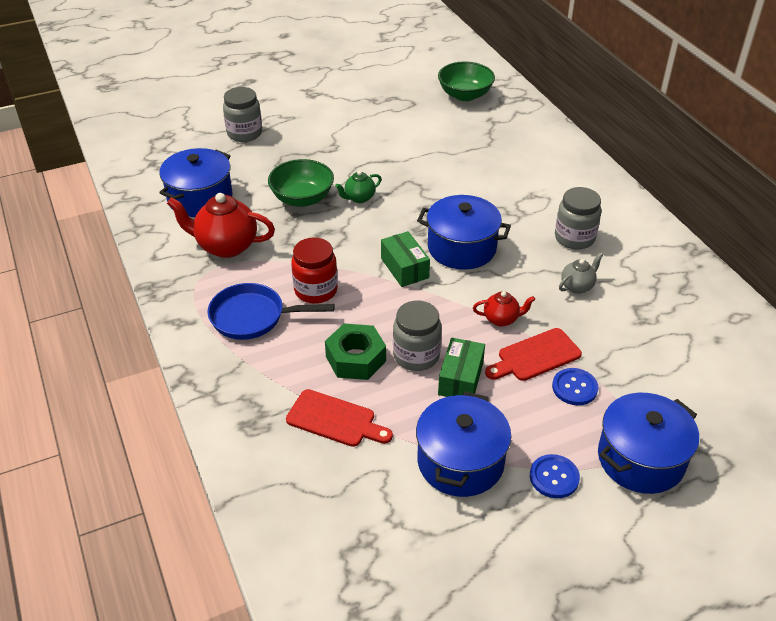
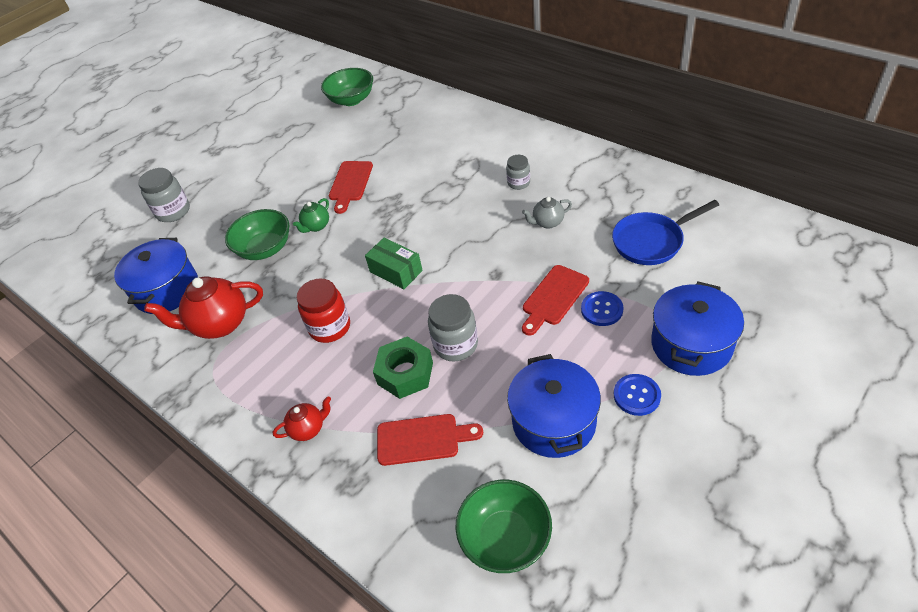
camera: 20 degrees left, 5 degrees up
(252, 317) = (287, 379): blue pan -> blue pan (651, 241)
(352, 533) = (505, 538): none -> green bowl
(414, 172) = (350, 183): none -> red cutting board
(460, 379) = (506, 347): green box -> none
(462, 248) = (433, 232): blue pot -> none
(501, 319) = (505, 279): red teapot -> red teapot (308, 429)
(574, 238) = (518, 183): grey jar -> grey jar, size x0.61
(577, 286) = (547, 222): grey teapot -> grey teapot turned 135 degrees counterclockwise

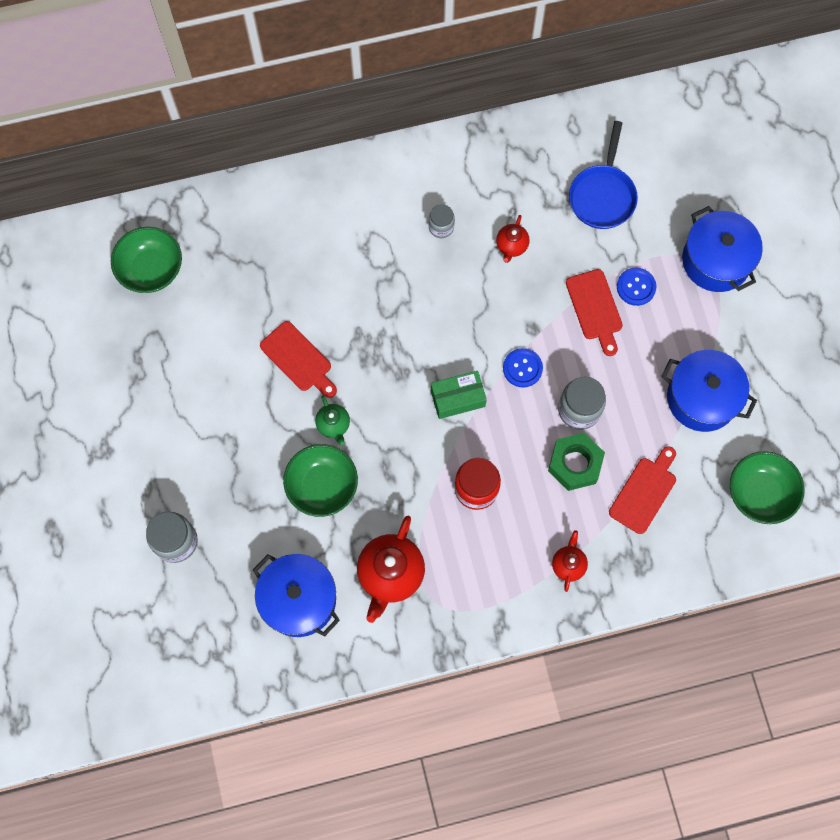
camera: 60 degrees left, 25 degrees up
(547, 222) = (511, 246): grey teapot -> red teapot
(636, 395) = (725, 330): blue button -> blue button (522, 368)

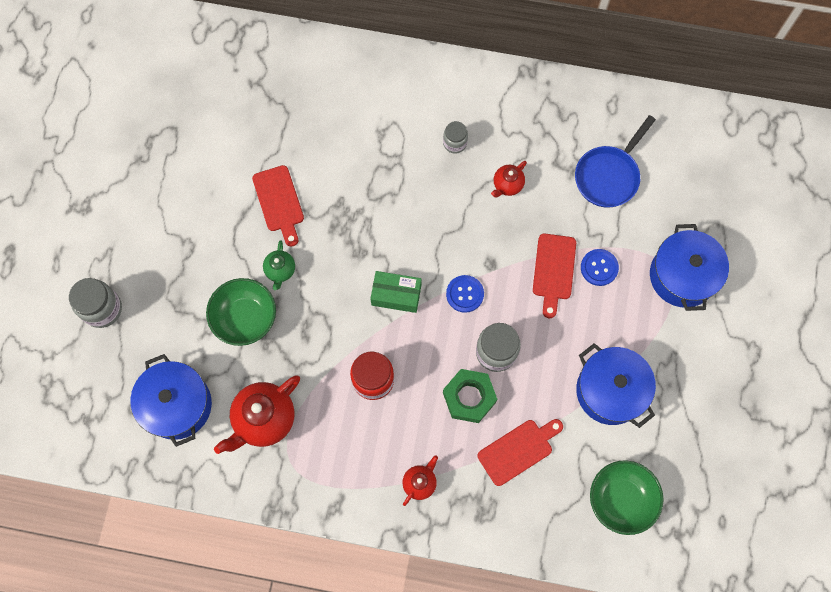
camera: 25 degrees right, 0 degrees up
(151, 269) = (197, 75): green bowl -> none

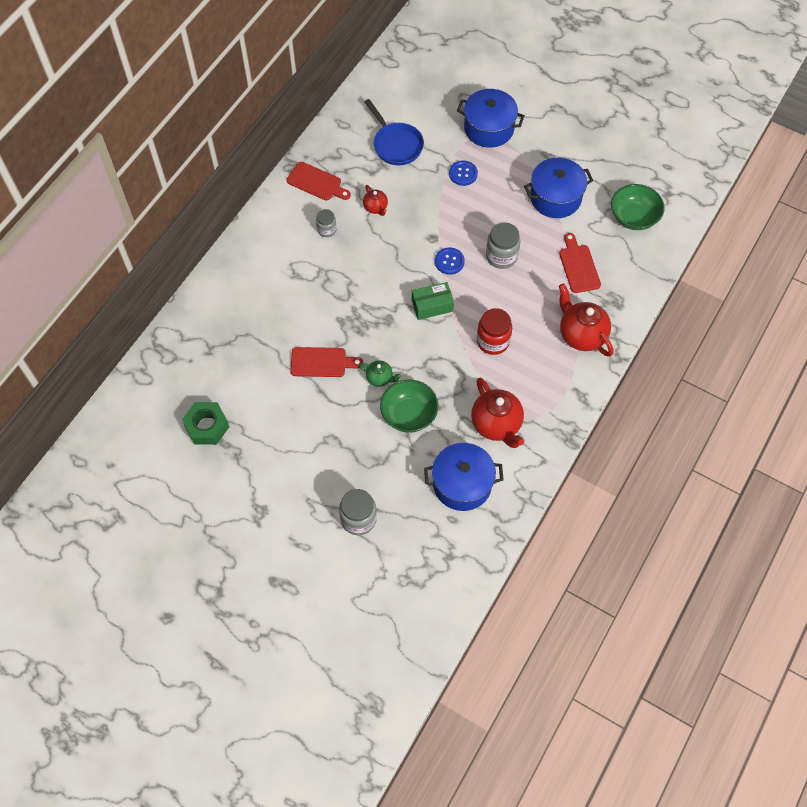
camera: 70 degrees left, 10 degrees down
(396, 295) = (432, 306): green box -> green box turned 45 degrees clockwise
(420, 483) = (581, 335): red teapot -> red teapot, size x1.90
(469, 397) = (529, 284): green nut -> green nut (207, 426)
(554, 270) = (454, 201): red cutting board -> red cutting board (316, 182)

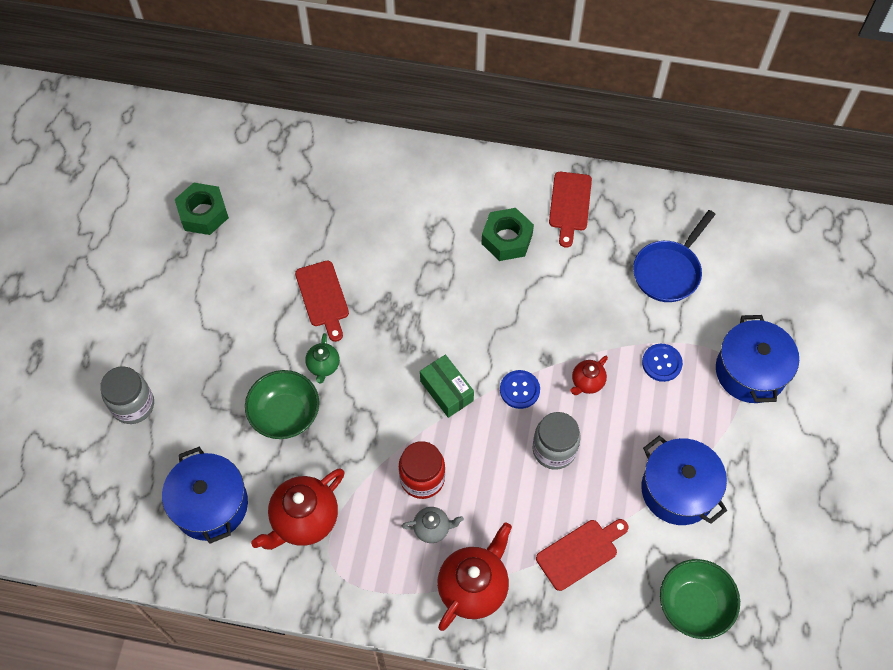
camera: 70 degrees right, 0 degrees up
(327, 230) = (507, 239): grey jar -> green nut
(376, 208) = (562, 280): red teapot -> red teapot (587, 382)
(531, 346) = (432, 528): none -> grey teapot

